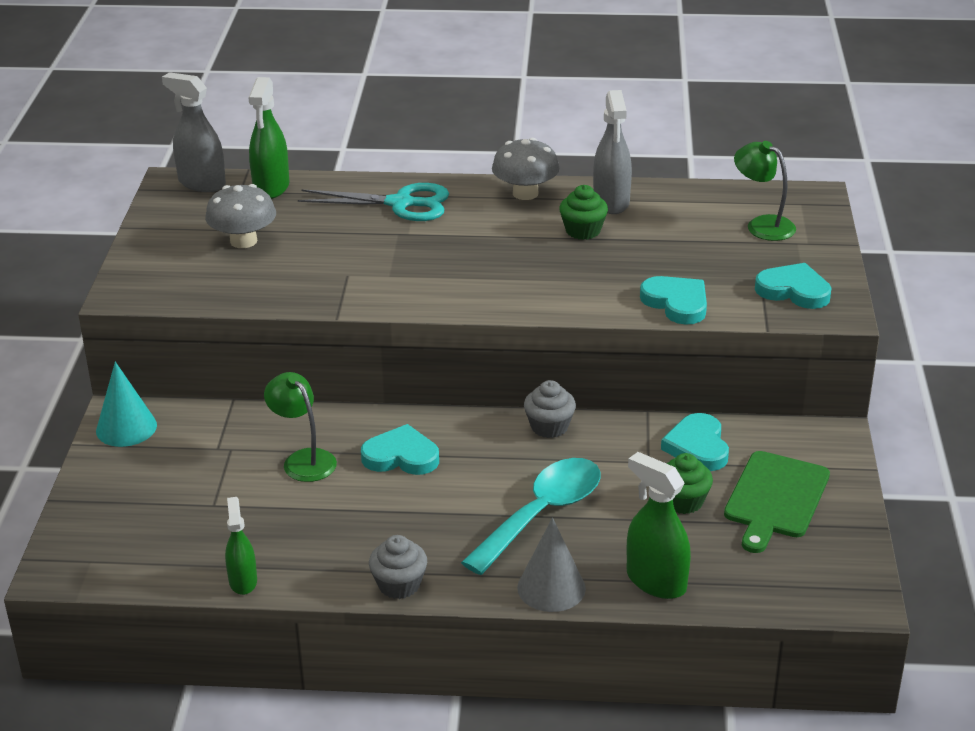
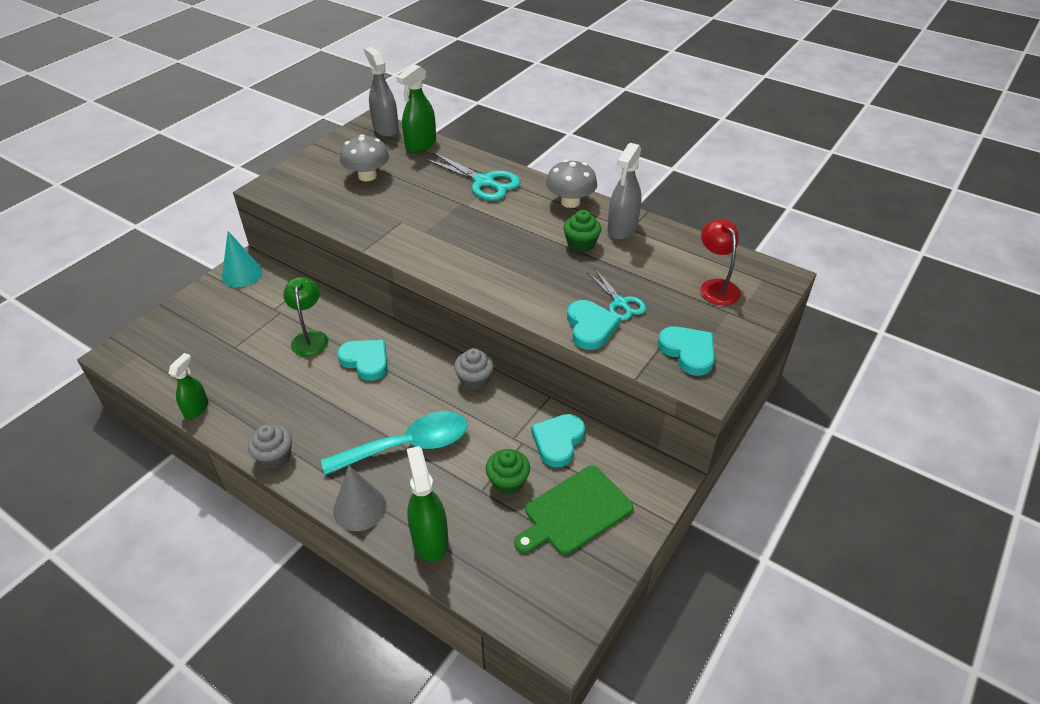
camera: 30 degrees right, 10 degrees up
(683, 271) = (620, 303): none -> turquoise scissors
(762, 225) = (716, 286): green lamp -> red lamp

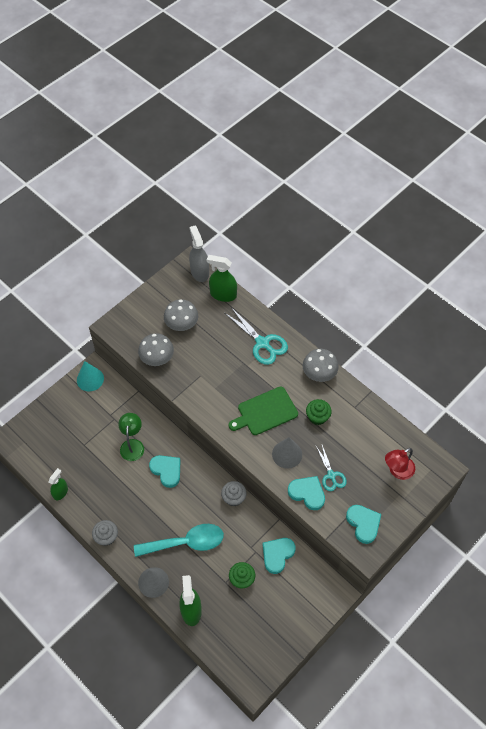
camera: 10 degrees right, 15 degrees up
(335, 211) = (157, 358): none -> grey mushroom
(420, 145) = (223, 294): green spray bottle -> green spray bottle turned 60 degrees clockwise
(547, 288) = (287, 454): none -> grey cone
(574, 512) = (277, 607): green cutting board -> green cutting board (265, 412)
(590, 327) = (307, 493): turquoise heart -> turquoise heart turned 60 degrees counterclockwise
(622, 229) = (349, 406): grey spray bottle -> none
(716, 286) = (397, 471): red lamp -> red lamp turned 120 degrees counterclockwise

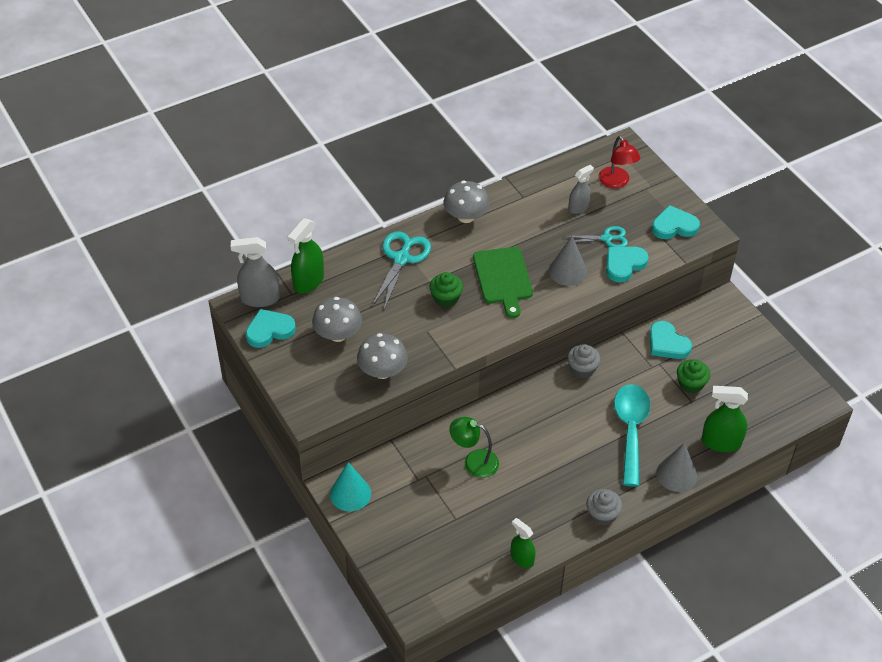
camera: 75 degrees left, 10 degrees down
(166, 470) = (524, 431): turquoise heart -> turquoise heart (269, 330)
(262, 343) = (401, 259): turquoise scissors -> turquoise scissors turned 45 degrees counterclockwise
(317, 417) = (526, 232): green cupcake -> green cupcake (446, 298)
(358, 448) = (578, 207): none -> grey spray bottle

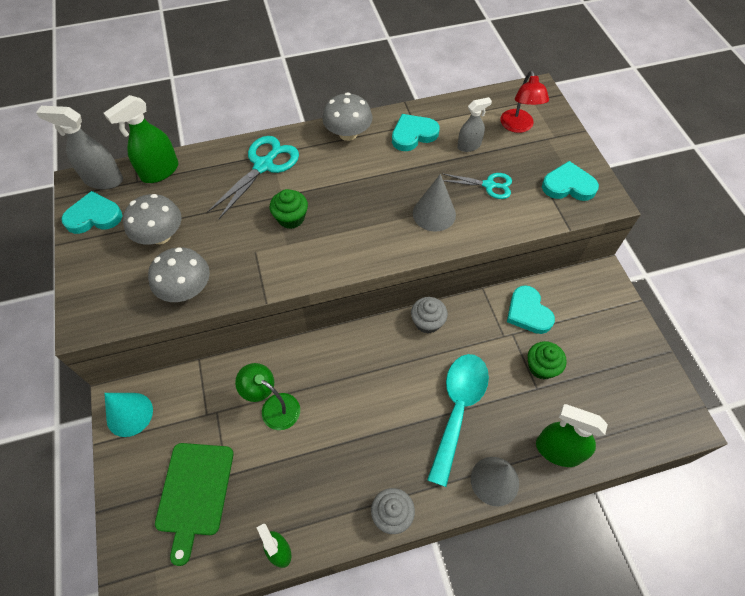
camera: 15 degrees right, 10 degrees up
(503, 278) = (361, 208): green cutting board -> green cutting board (194, 493)
(624, 265) = (499, 219): turquoise heart -> turquoise heart (413, 135)

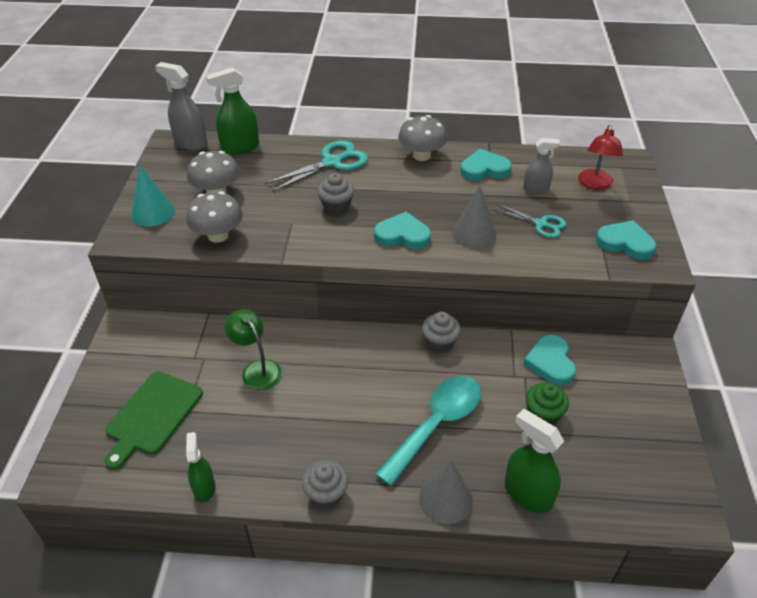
camera: 20 degrees right, 15 degrees down
(94, 216) = (170, 166): turquoise heart -> turquoise heart (402, 235)
(129, 414) = (128, 337): turquoise cone -> turquoise cone (153, 213)
(291, 218) = (336, 206): green cupcake -> grey cupcake

